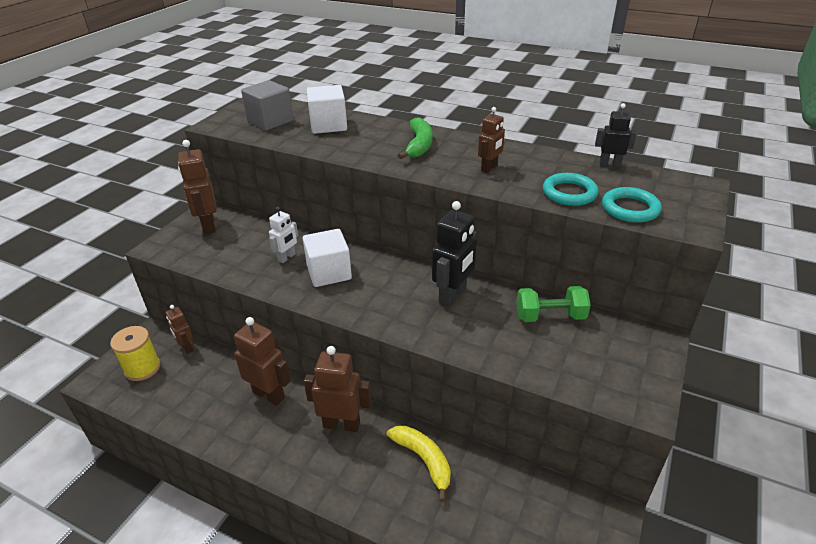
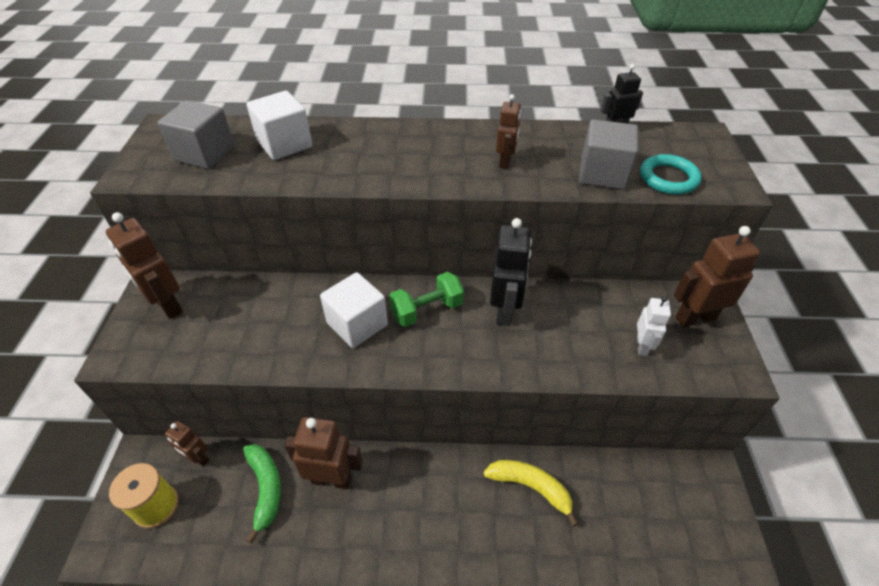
camera: 25 degrees left, 10 degrees up
(287, 257) = (296, 320): white robot -> white robot (642, 346)
(342, 424) = (430, 482): brown robot -> brown robot (694, 318)
(419, 145) = (410, 148): green banana -> green banana (265, 488)
(550, 316) = (607, 304): green dumbbell -> green dumbbell (427, 310)
(569, 193) = (602, 174): turquoise ring -> grey cube

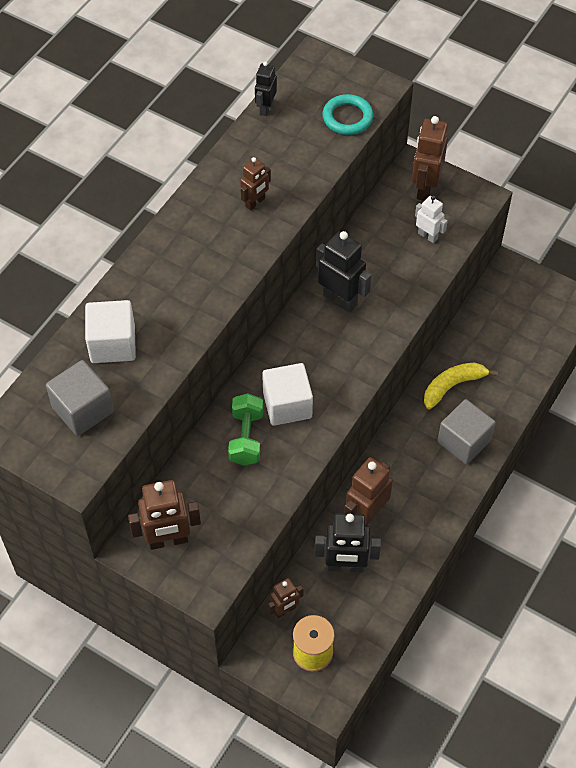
camera: 60 degrees left, 10 degrees up
(265, 488) = (345, 566): green banana -> black robot
(427, 310) = (304, 351): green dumbbell -> green dumbbell (246, 438)
(505, 162) = (255, 202): brown robot -> brown robot turned 90 degrees clockwise
(602, 174) = (314, 152): grey cube -> grey cube (464, 441)

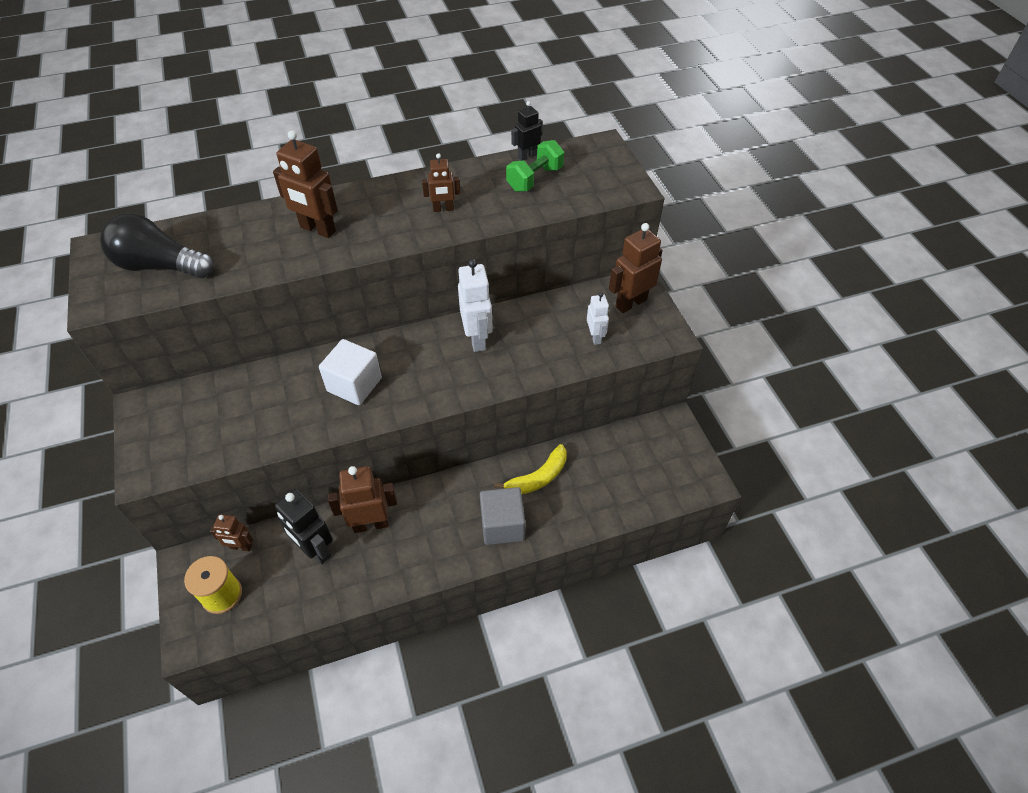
camera: 40 degrees right, 5 degrees down
(83, 409) = (159, 266): grey cube -> black light bulb
(113, 344) = (233, 238): white cube -> none
(168, 540) = (167, 418): brown robot -> brown robot (317, 229)
(246, 438) = (300, 387): green dumbbell -> green dumbbell (535, 179)
(340, 299) = (477, 338): black robot -> white robot
(347, 117) = (581, 193): turquoise ring -> none
(452, 386) = (538, 477): yellow banana -> yellow banana turned 135 degrees clockwise

